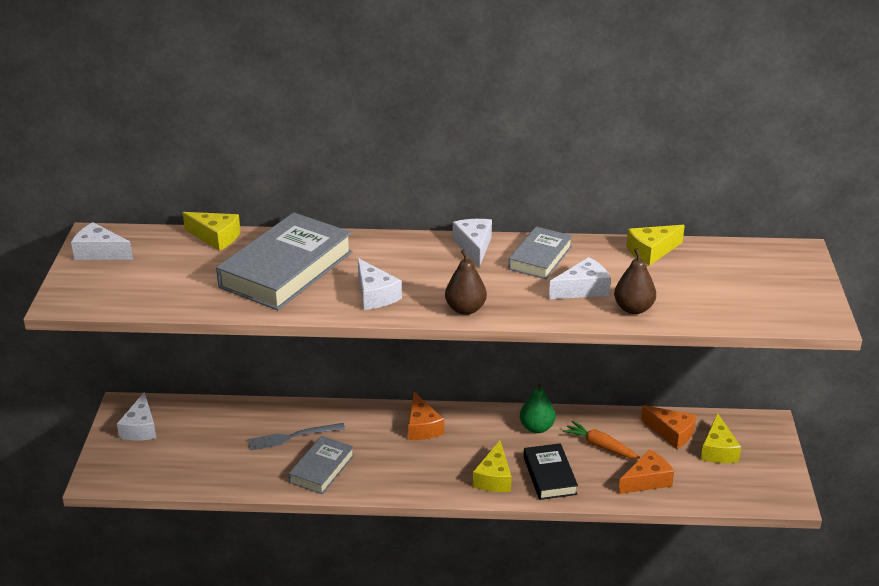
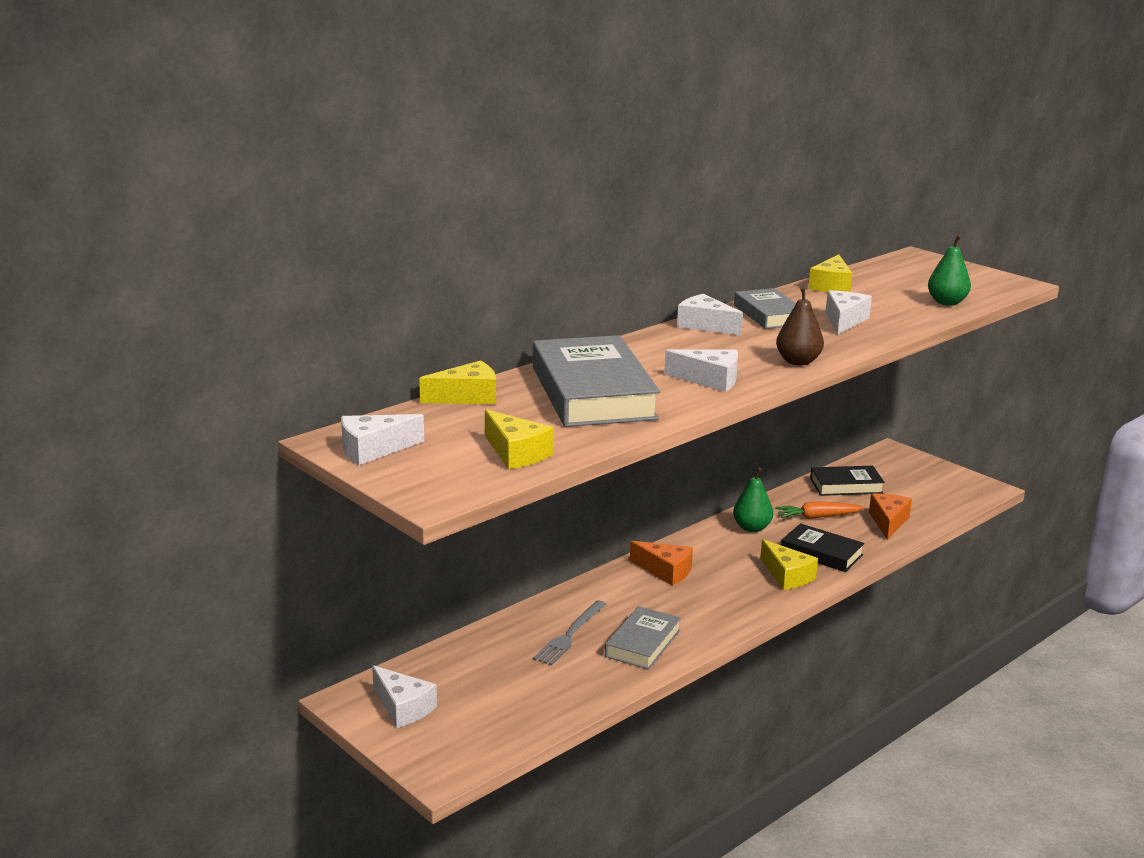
camera: 45 degrees left, 10 degrees down
(322, 469) = (643, 643): grey book -> grey book turned 45 degrees clockwise
(633, 309) = (903, 319): brown pear -> none
(671, 433) = (846, 486): orange cheese -> black book
(709, 310) = (946, 302): none -> green pear
(718, 450) = (893, 481): yellow cheese -> yellow cheese (516, 453)

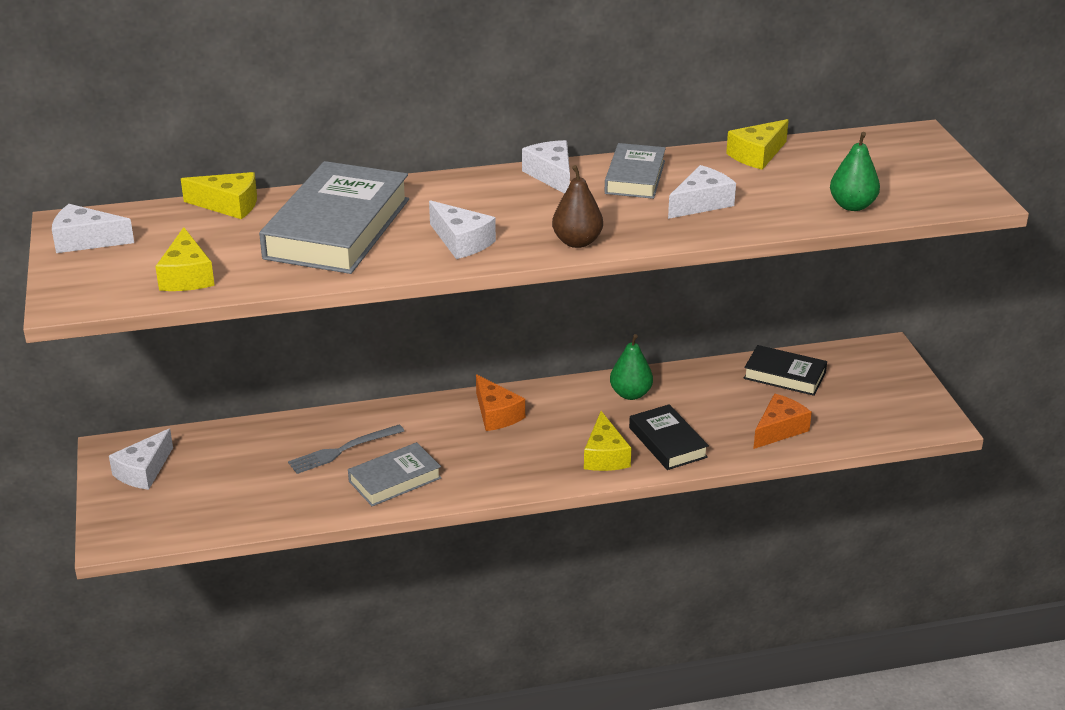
camera: 30 degrees right, 10 degrees up
(403, 707) = (143, 471): white cheese -> white cheese turned 45 degrees clockwise
(817, 517) = (711, 402): orange carrot -> none

